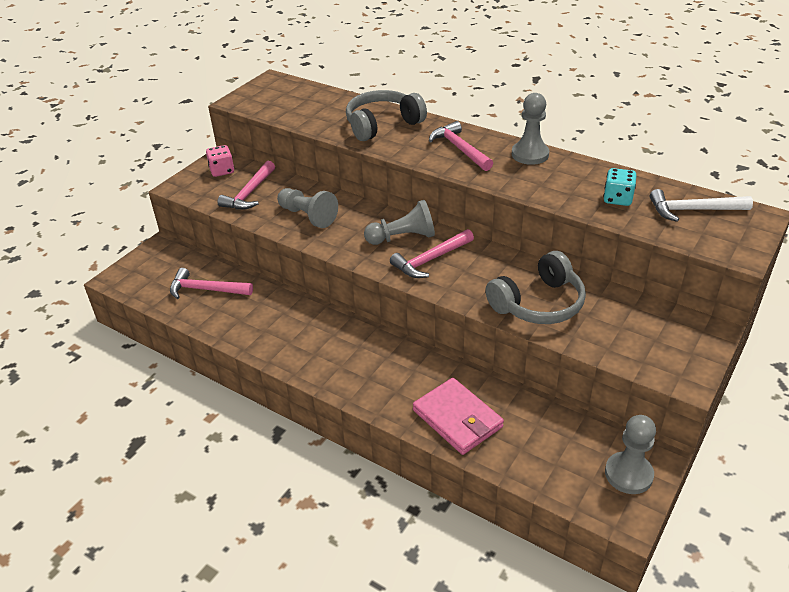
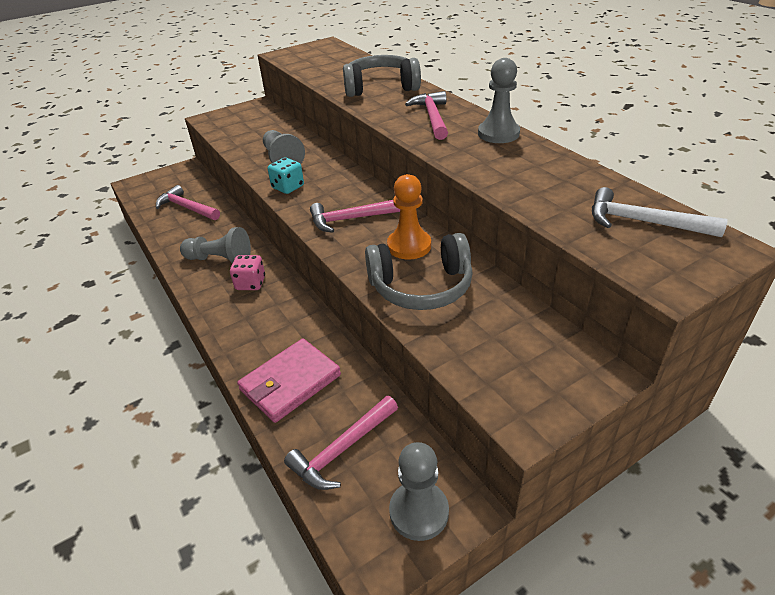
camera: 25 degrees right, 0 degrees up
(222, 171) = (251, 113): pink dice -> pink dice (250, 283)
(249, 193) = (254, 133): pink hammer -> pink hammer (342, 450)
(402, 237) = (345, 194): grey pawn -> grey pawn (220, 259)
(457, 419) = (290, 382): pink wallet -> pink wallet turned 60 degrees clockwise
(500, 272) = (409, 246): none -> orange pawn
(617, 199) = (558, 192): turquoise dice -> turquoise dice (288, 187)

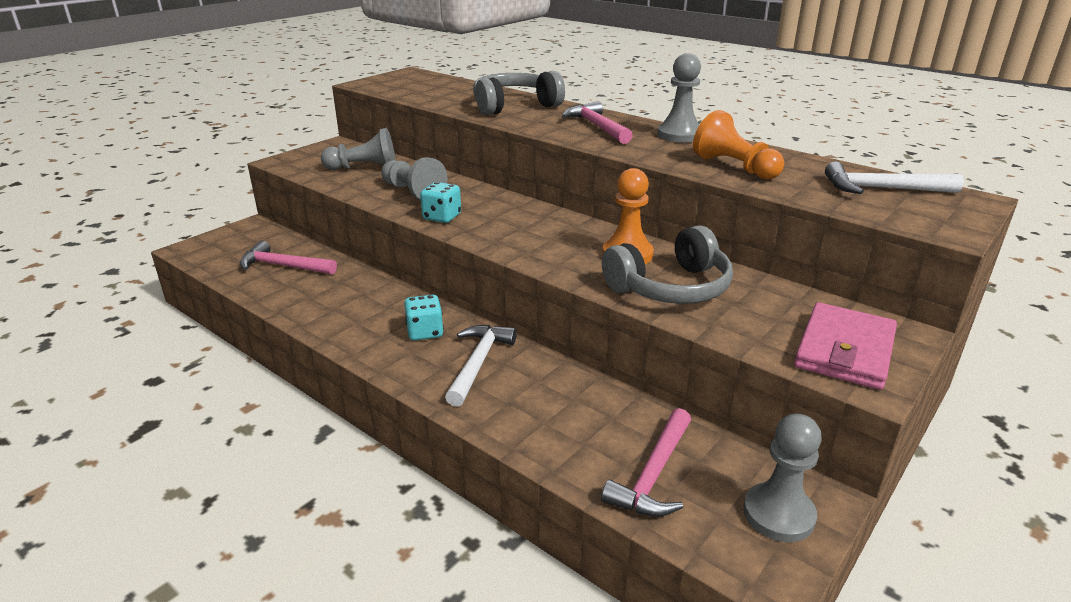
camera: 20 degrees left, 10 degrees down
(220, 259) = (367, 313): grey pawn -> grey pawn (364, 168)
(250, 283) = (425, 332): pink dice -> turquoise dice
(272, 319) = (478, 363): none -> white hammer
(290, 382) = (545, 422): pink wallet -> pink wallet (844, 350)
(352, 219) = (544, 238): pink hammer -> none
(518, 178) = (735, 167): none -> orange pawn

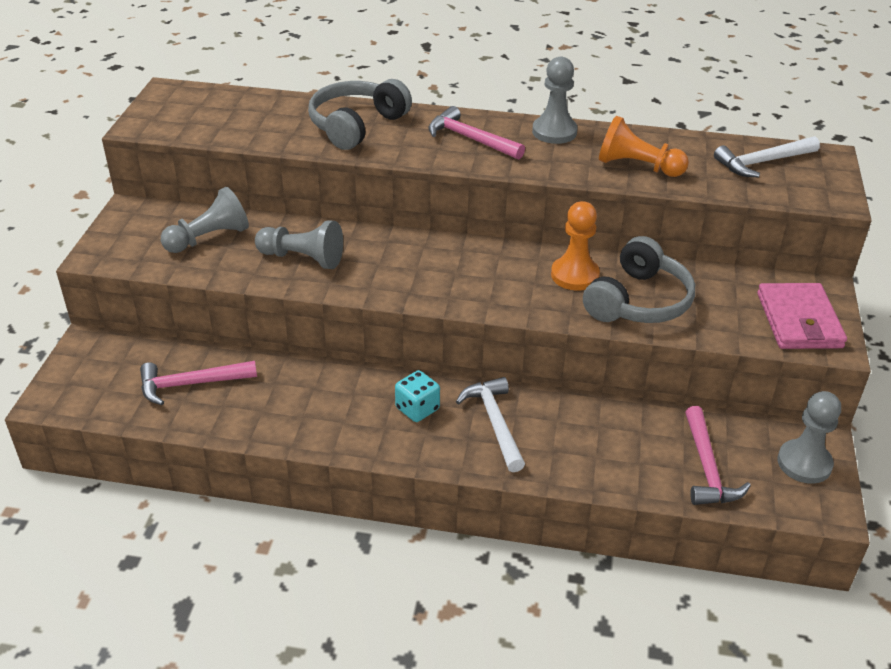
camera: 30 degrees left, 10 degrees up
(442, 217) = (368, 283): turquoise dice -> none

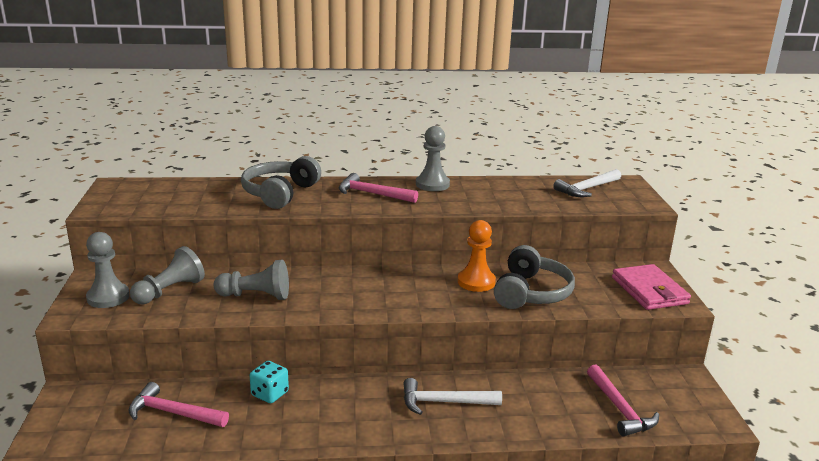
camera: 15 degrees left, 15 degrees down
(191, 384) = (173, 413): pink hammer -> pink hammer turned 45 degrees clockwise
(417, 409) = (377, 402): turquoise dice -> turquoise dice (270, 394)
(494, 422) = (444, 402): white hammer -> white hammer turned 60 degrees counterclockwise
(637, 166) = (503, 199): orange pawn -> none
(804, 463) = (686, 394): grey pawn -> grey pawn (108, 297)

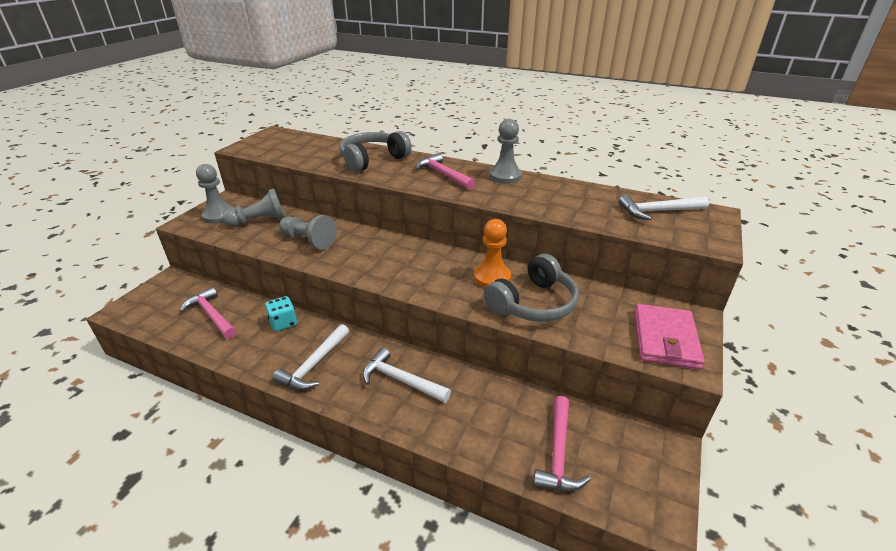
camera: 30 degrees right, 10 degrees up
(346, 418) = (314, 365): none -> white hammer

